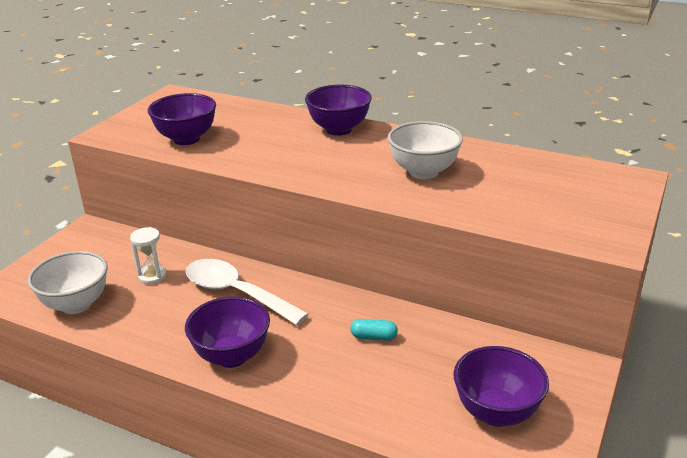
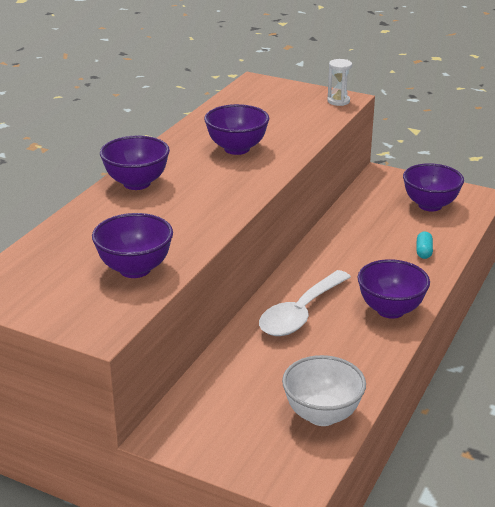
camera: 90 degrees left, 0 degrees up
(152, 276) = (271, 368): white hourglass -> white hourglass (338, 101)
(374, 337) = (358, 245): turquoise capsule -> turquoise capsule (423, 251)
(423, 172) = (237, 149): white bowl -> purple bowl

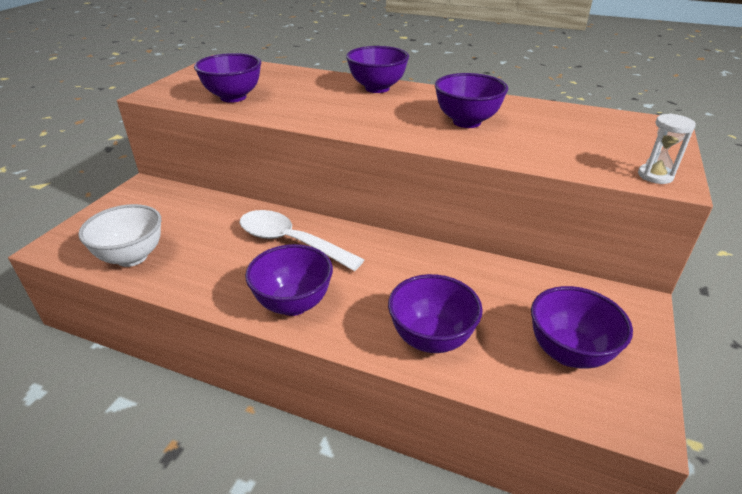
camera: 85 degrees right, 5 degrees up
(423, 251) = (431, 339): turquoise capsule -> purple bowl

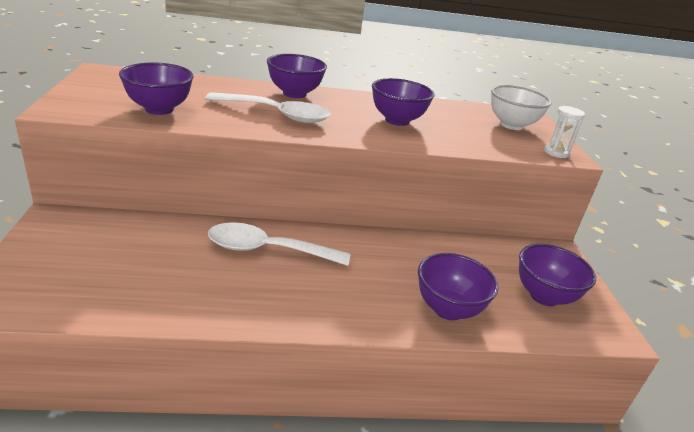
camera: 30 degrees left, 5 degrees down
(132, 257) = (106, 296): white bowl -> white bowl (511, 125)
(293, 304) = (315, 306): purple bowl -> none
(338, 108) = (277, 114): none -> white spoon

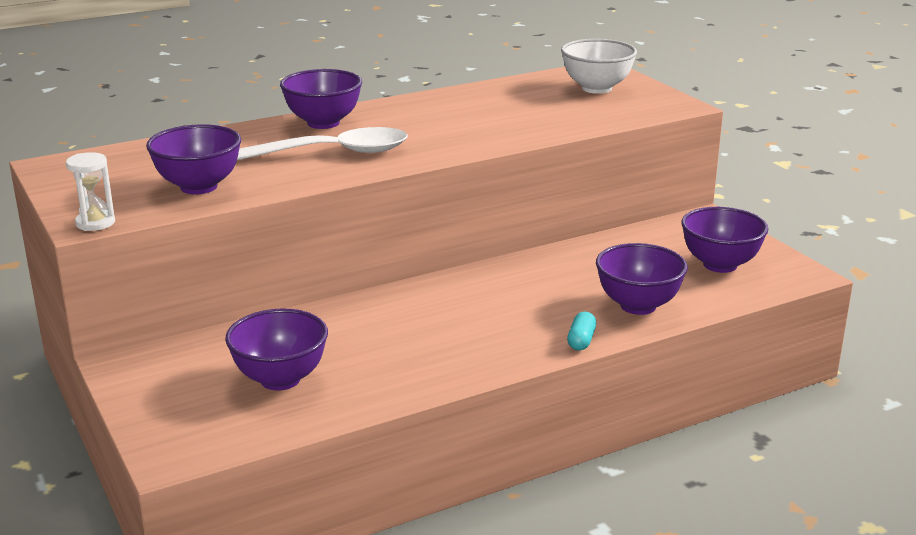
camera: 20 degrees left, 5 degrees down
(267, 250) = (406, 315): white spoon -> none
(376, 324) = (581, 340): none -> turquoise capsule
(397, 120) = (472, 120): purple bowl -> purple bowl (280, 379)
(556, 152) = (665, 106): white hourglass -> white hourglass (95, 223)

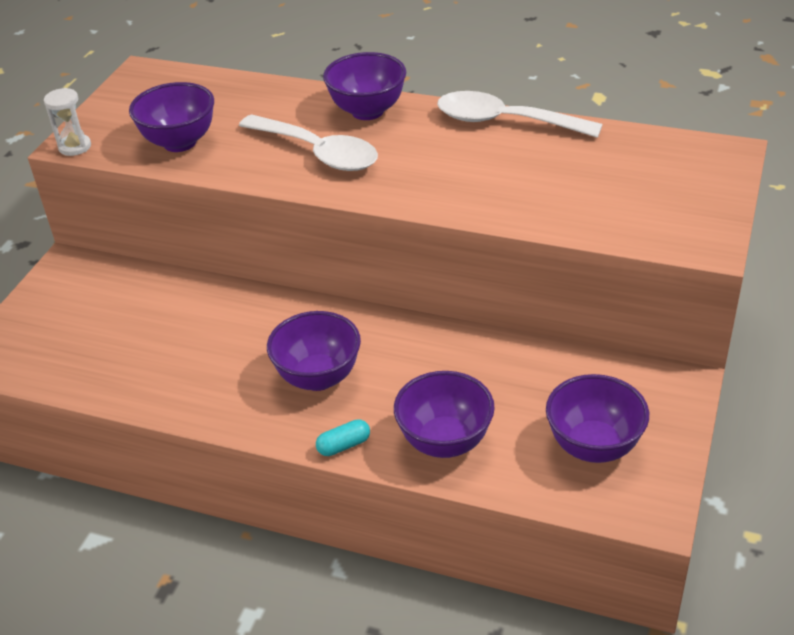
camera: 50 degrees right, 15 degrees up
(280, 379) = (119, 338): purple bowl -> purple bowl (318, 377)
(437, 97) = (505, 122): none -> white spoon
(596, 88) = (668, 179): white bowl -> none

